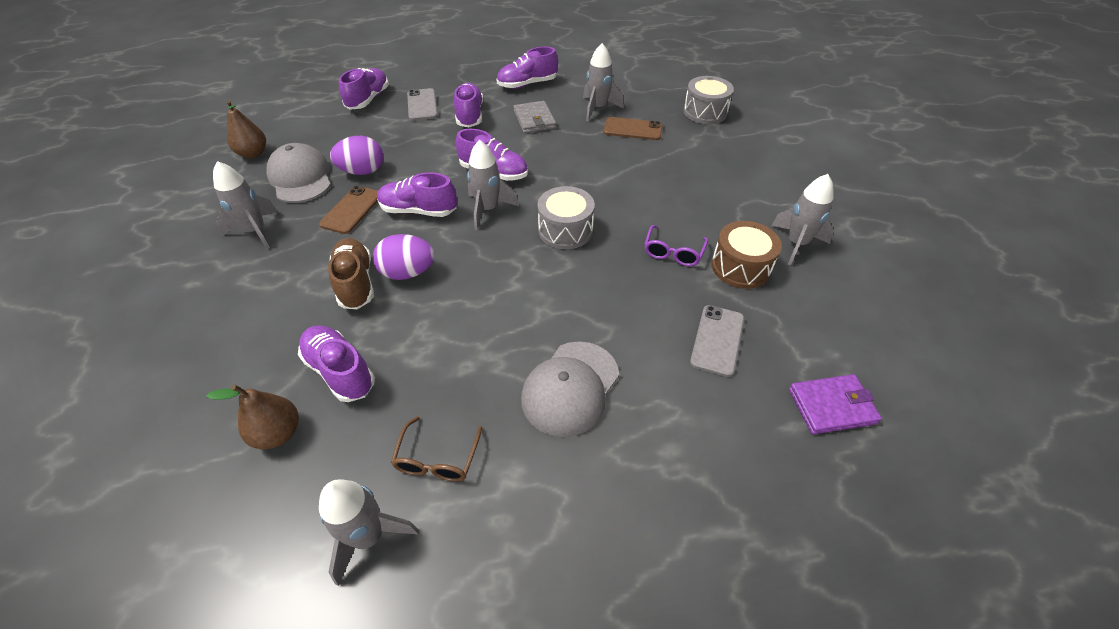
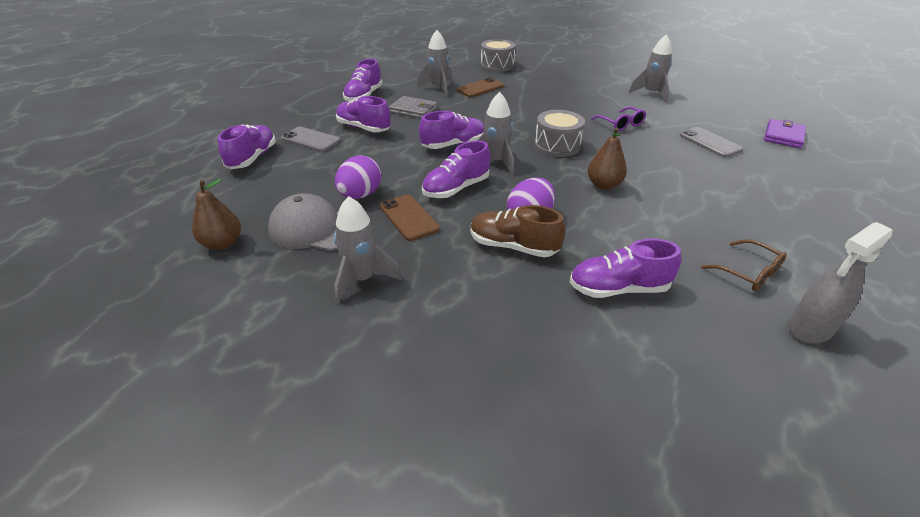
camera: 50 degrees left, 10 degrees down
(278, 433) = (668, 346): brown pear -> brown pear (603, 185)
(368, 99) = (252, 158): purple shoe -> purple shoe turned 45 degrees clockwise
(369, 536) = (809, 329): grey rocket -> grey spray bottle
(570, 388) = (715, 199): grey cap -> none
(740, 267) = (654, 113): brown drum -> none

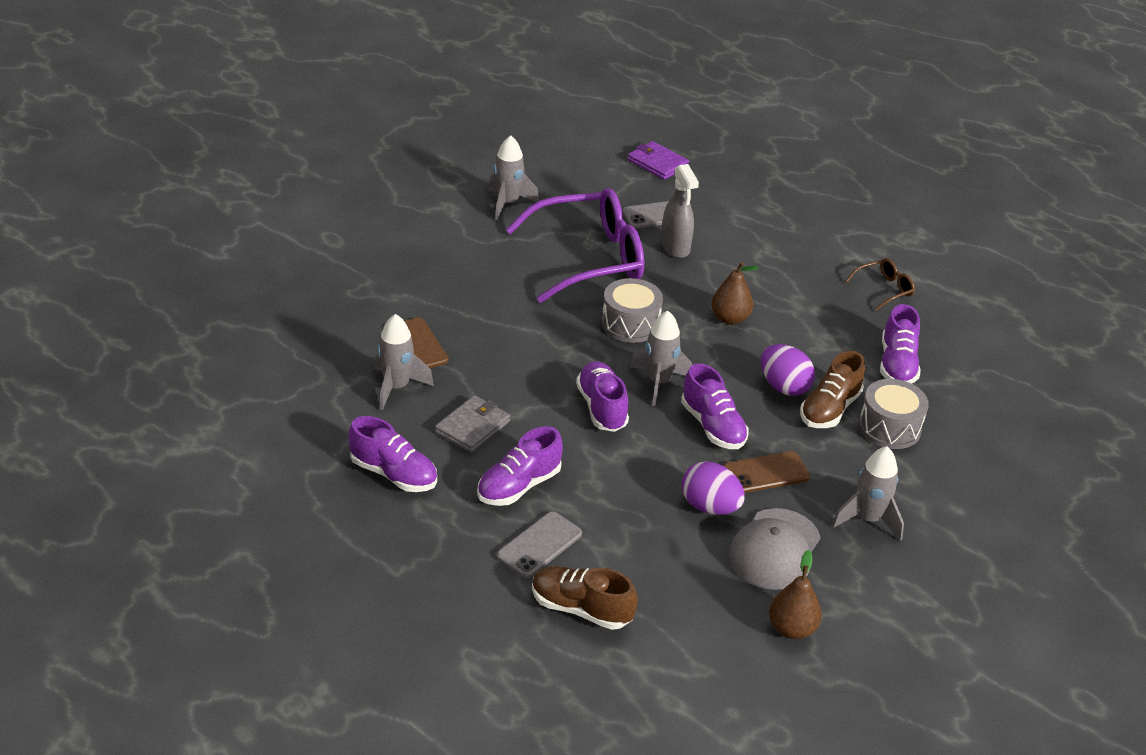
camera: 80 degrees left, 0 degrees up
(252, 158) = (581, 609): purple shoe -> brown shoe
(497, 65) = (327, 306): grey drum -> grey drum (889, 427)
(621, 124) = (590, 258): purple glasses -> purple glasses, size x2.36
(809, 329) = (950, 290): grey spray bottle -> grey spray bottle (675, 247)

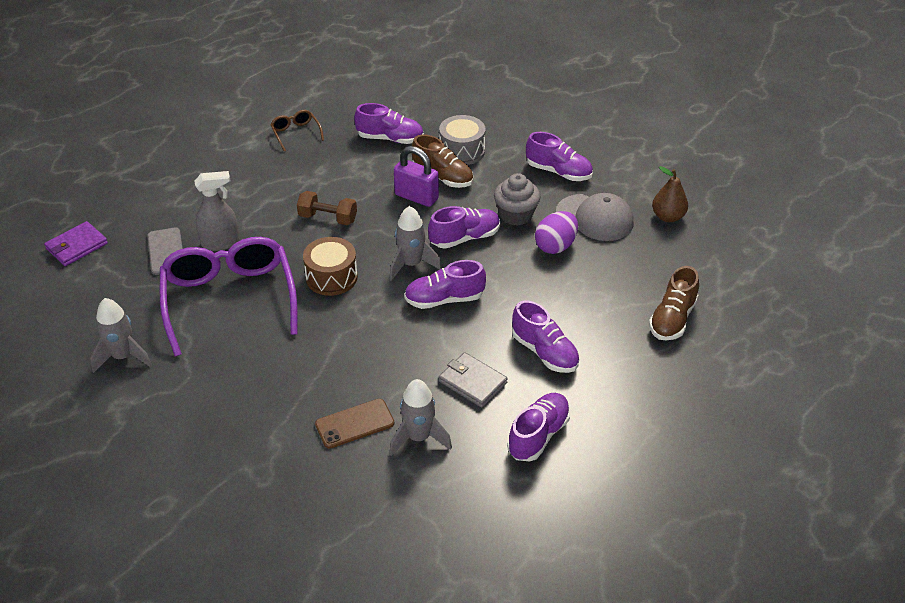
camera: 85 degrees left, 5 degrees up
(539, 545) = (610, 341): grey phone -> none
(630, 324) = (331, 277): grey drum -> brown drum
(730, 318) = (328, 218): brown pear -> brown dumbbell
(766, 473) = (516, 215): brown phone -> grey cupcake
(783, 387) = (416, 197): purple egg -> purple padlock
(868, 519) = (558, 172): grey rocket -> purple shoe

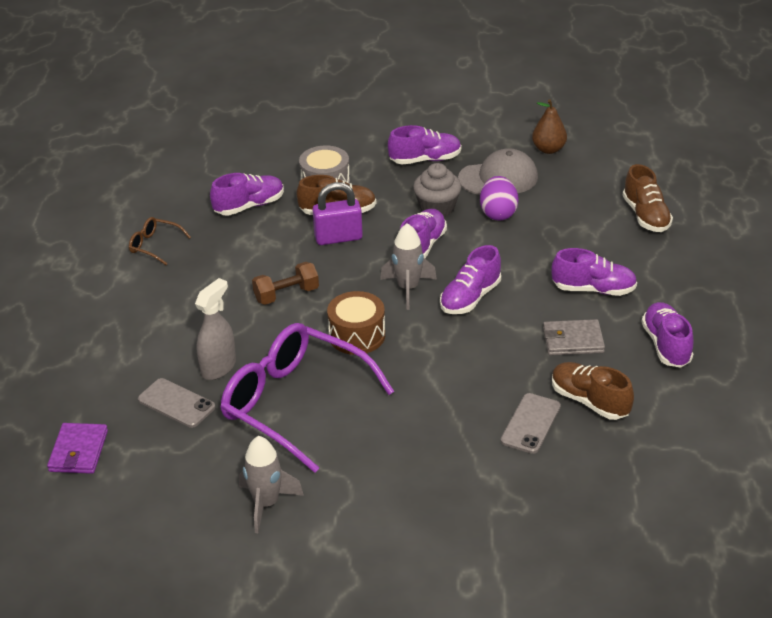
camera: 40 degrees left, 5 degrees down
(354, 424) = (530, 423): brown phone -> grey phone
(419, 437) = (589, 401): grey rocket -> brown shoe

